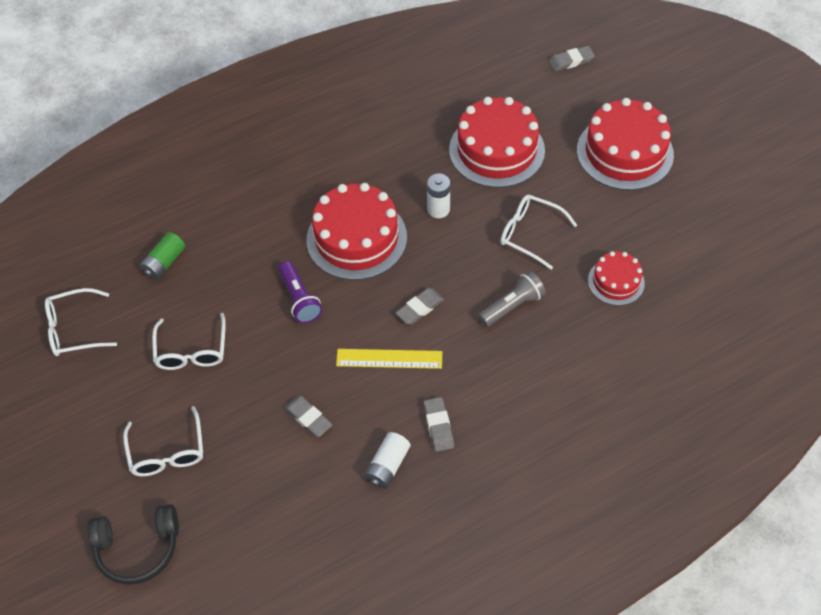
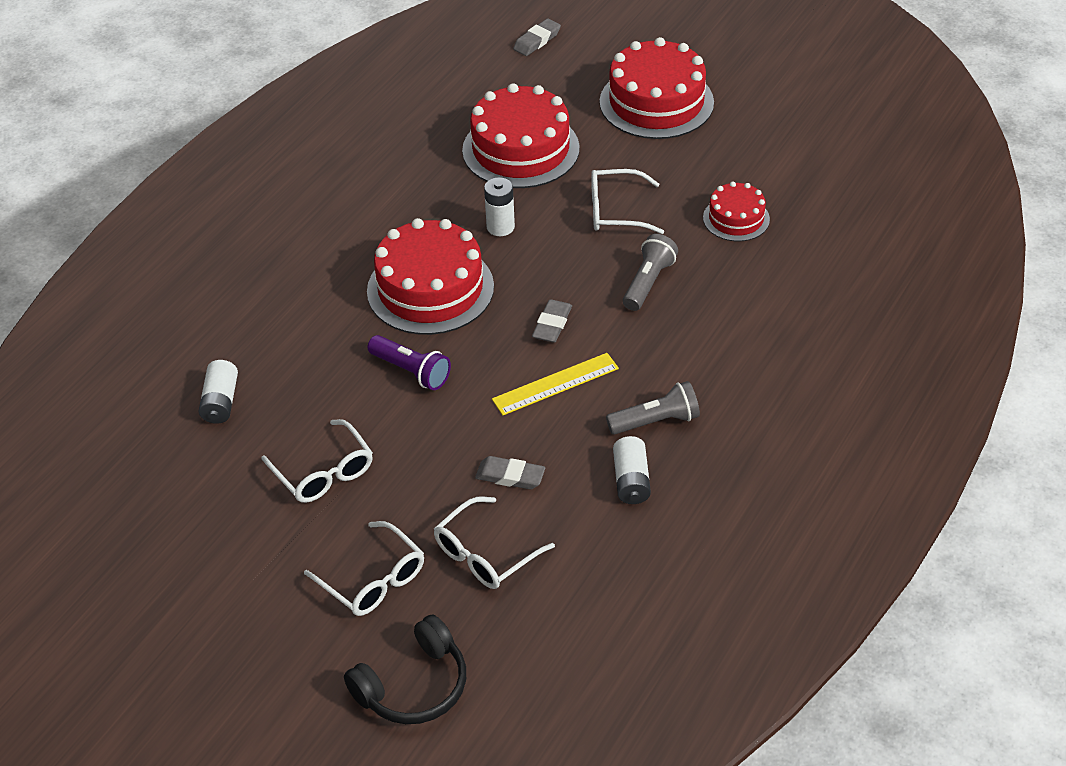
camera: 30 degrees left, 10 degrees down
(74, 329) = (160, 513): white glasses -> white glasses (485, 554)
(164, 262) = (220, 402): green battery -> white battery
(438, 426) = (656, 421): grey eraser -> grey flashlight

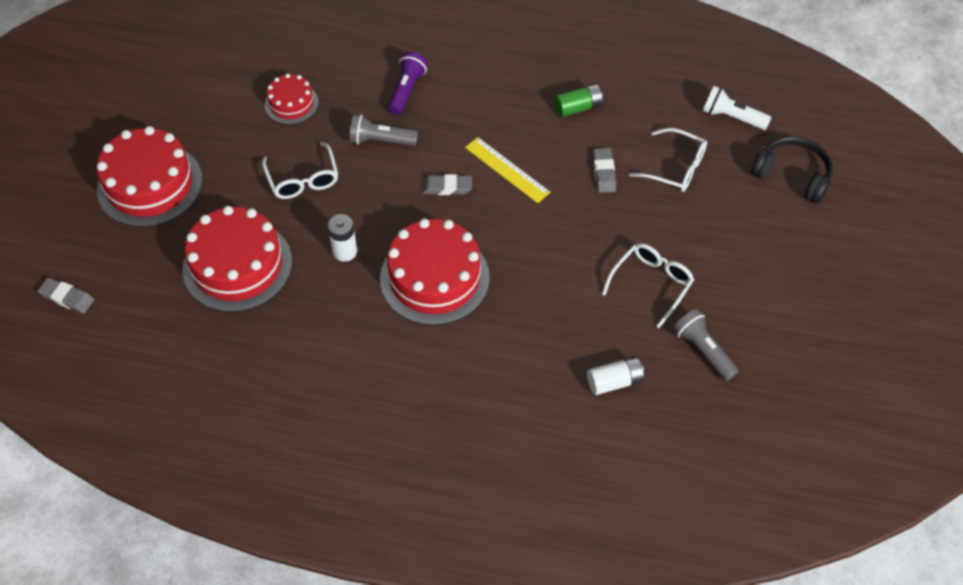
camera: 110 degrees left, 10 degrees up
(373, 580) = (727, 222): white glasses -> none
(411, 371) = (530, 262): purple flashlight -> purple flashlight (407, 90)
(546, 652) = (732, 117): none -> white flashlight
(631, 480) = (577, 107): white battery -> green battery
(656, 421) = (519, 106): grey flashlight -> grey flashlight (703, 350)

